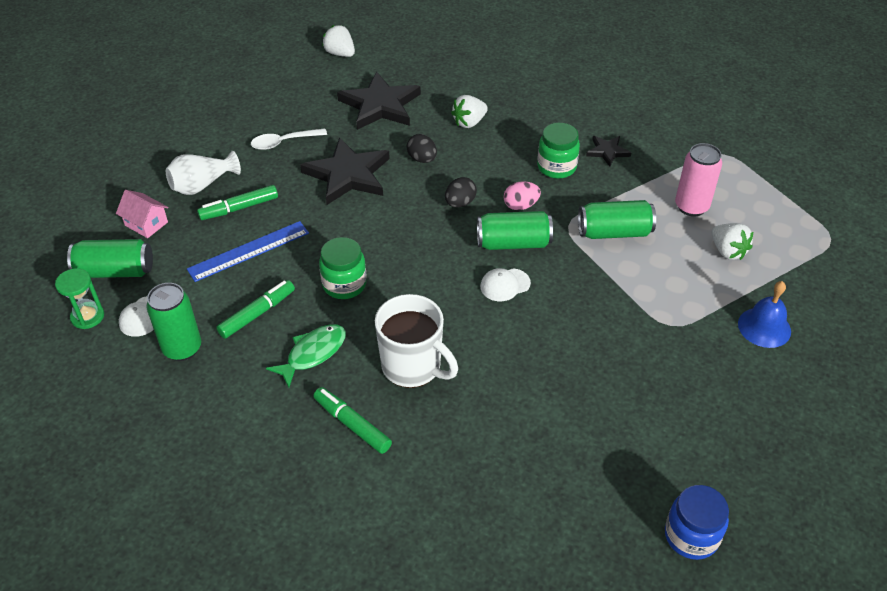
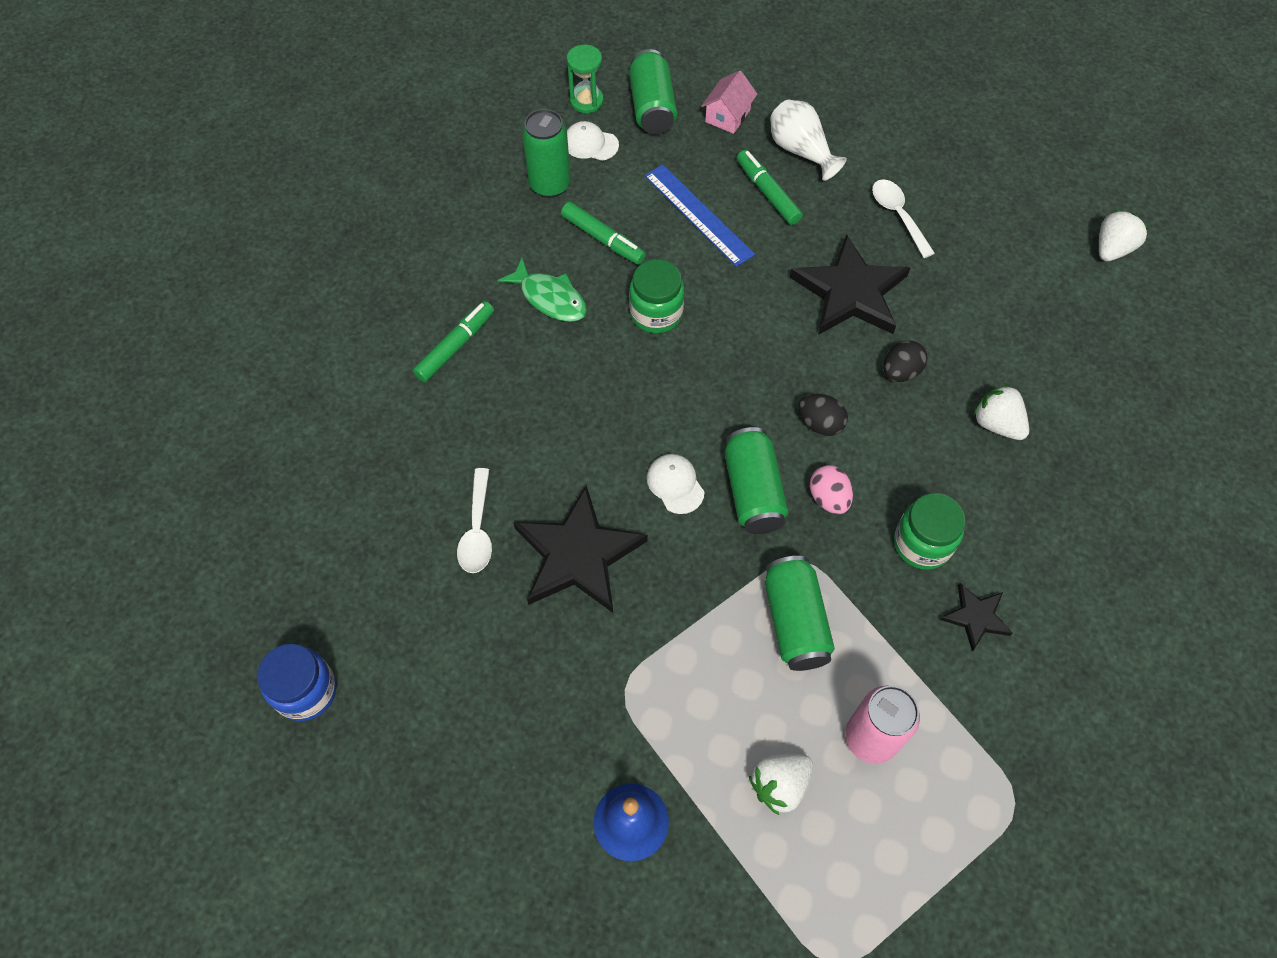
camera: 85 degrees right, 15 degrees up
(380, 105) = (1005, 311): black star -> black star (578, 555)
(413, 366) = (536, 395): white mug -> none
(540, 411) = (477, 530): none -> white spoon

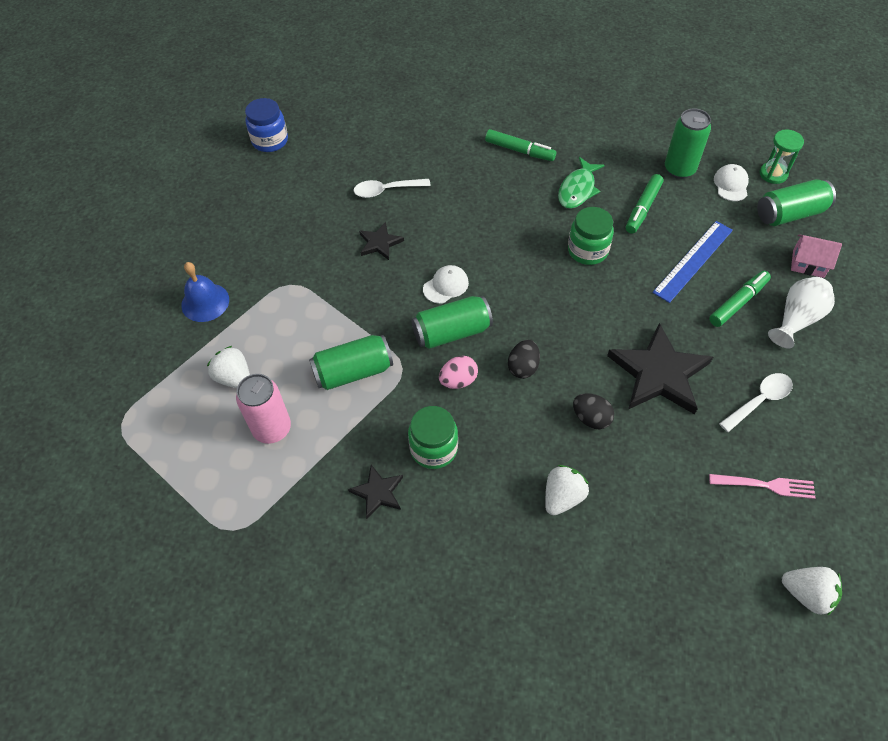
camera: 80 degrees right, 5 degrees down
(578, 555) = (379, 243): black star -> black star, size x0.50
(997, 242) = (766, 485): none -> pink fork

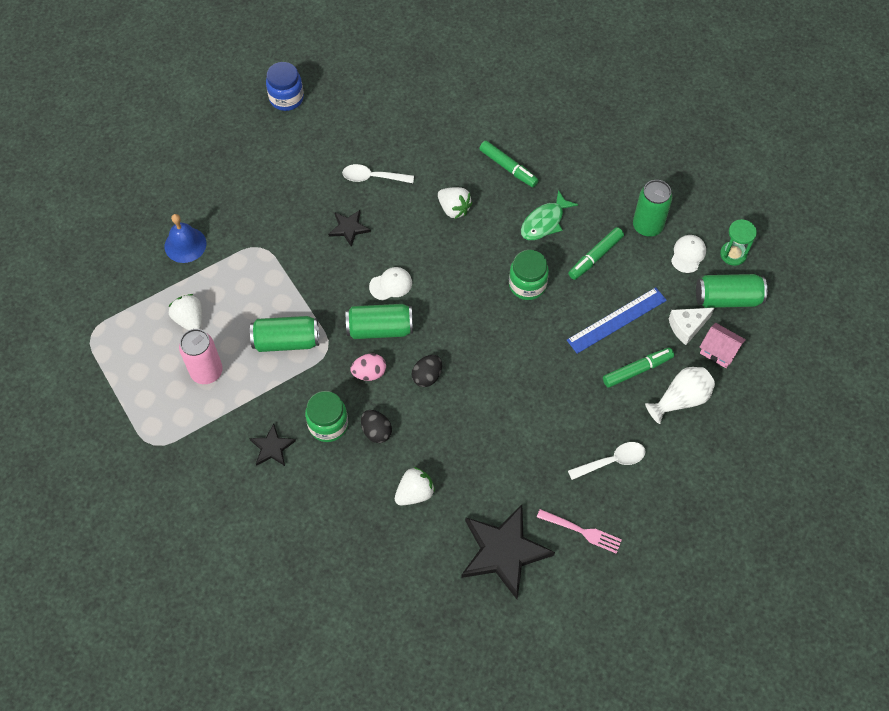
camera: 15 degrees right, 5 degrees up
(591, 418) = (465, 436): black egg -> black egg (376, 431)
(659, 373) = (538, 414): black star -> black star (503, 552)
(765, 249) = (687, 327): none -> white cheese
(807, 594) = (571, 622): white strawberry -> white strawberry (454, 209)

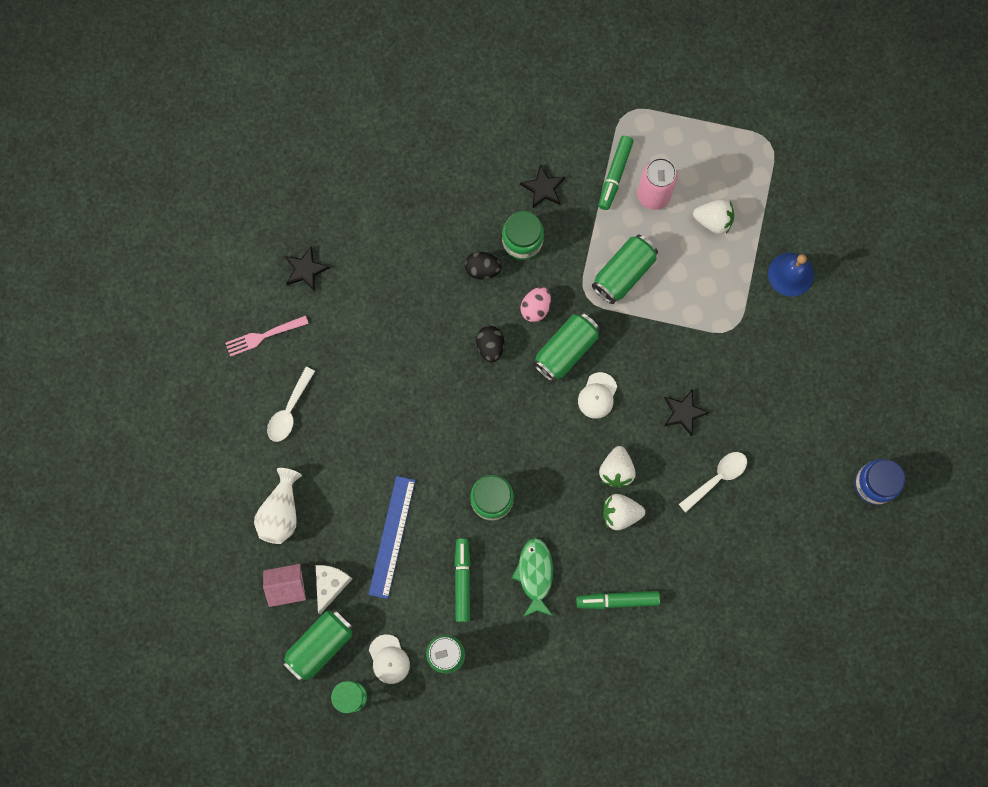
camera: 135 degrees right, 15 degrees up
(414, 493) = (408, 252): white strawberry -> white strawberry (616, 470)
(503, 552) = (305, 269): black star -> black star, size x0.50
(637, 370) = (337, 506): green marker -> green marker (615, 175)

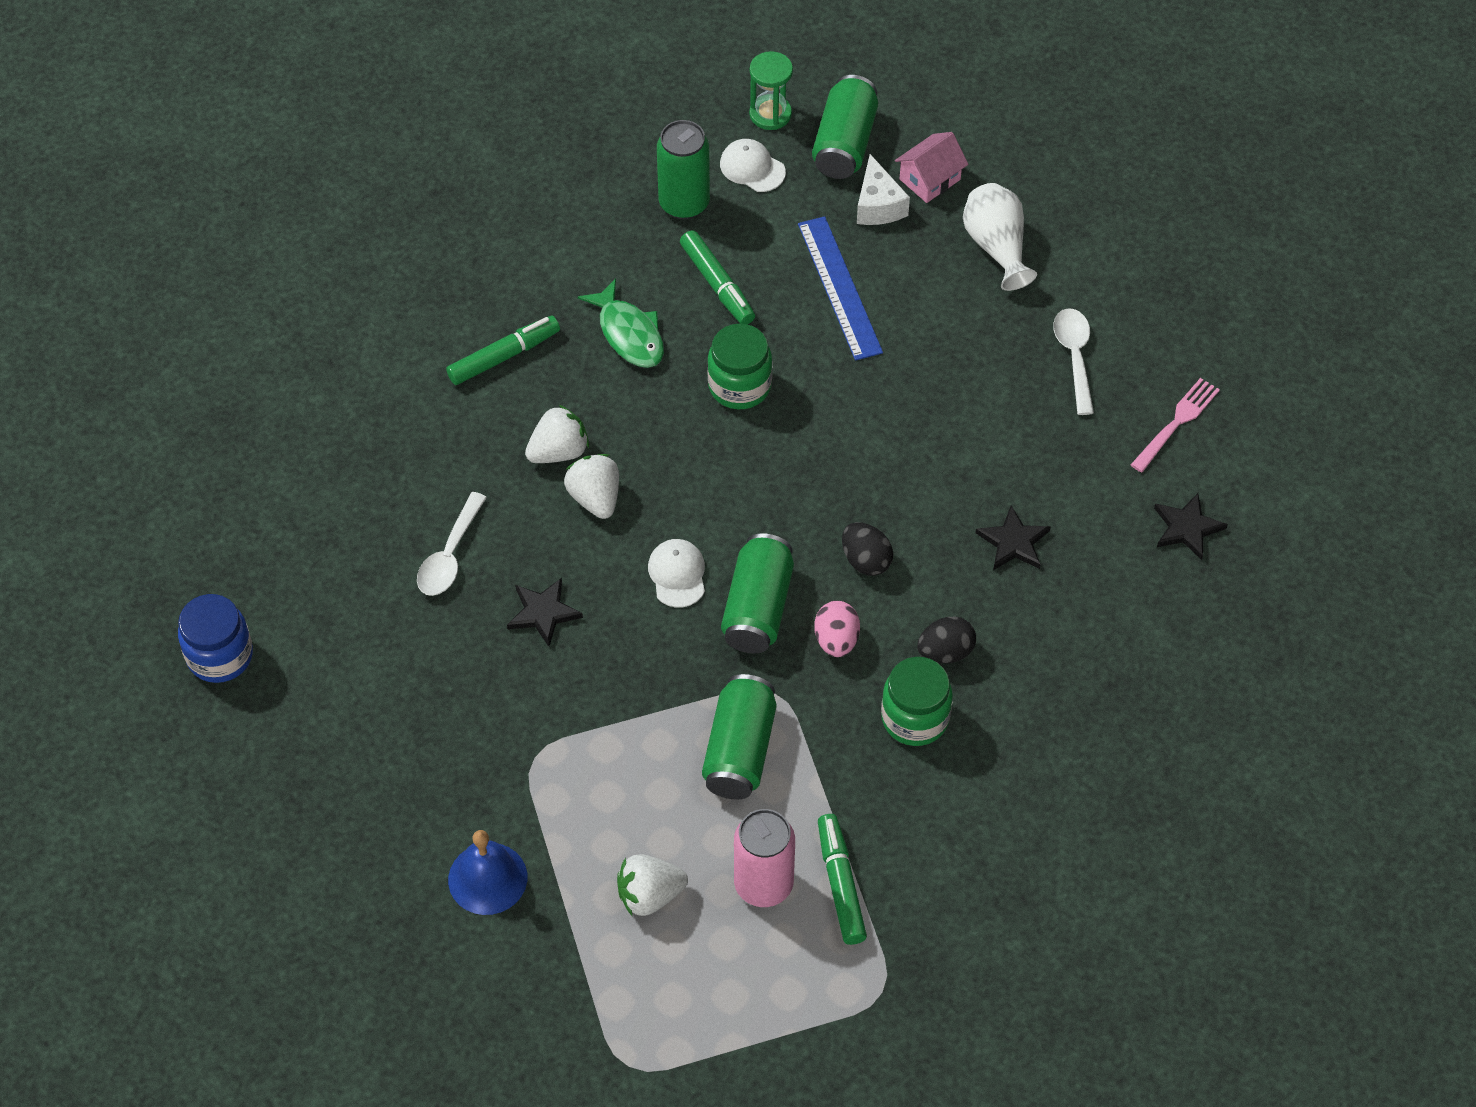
camera: 150 degrees right, 20 degrees down
(543, 188) = (935, 808): black star -> black star (1013, 542)

